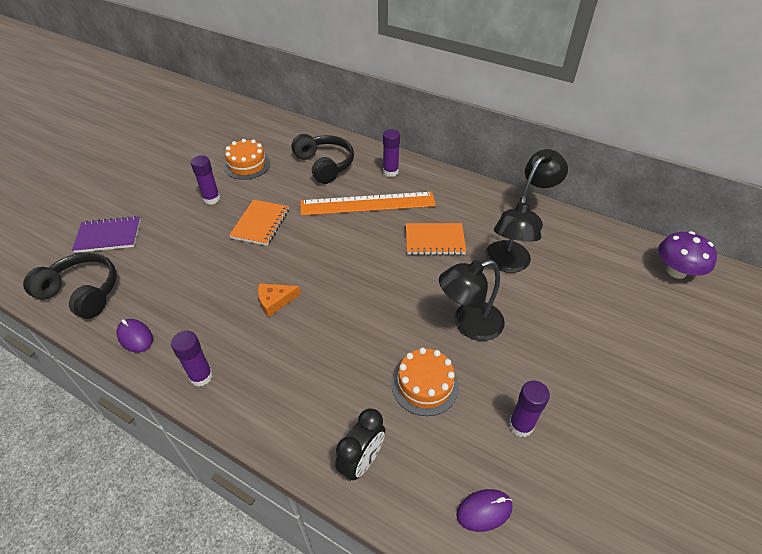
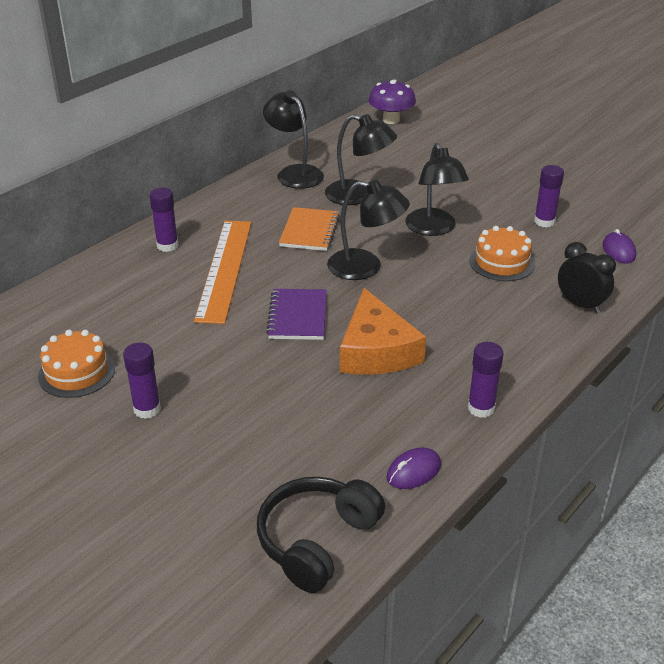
camera: 80 degrees left, 10 degrees down
(108, 236) = (191, 526): purple notebook -> purple notebook (298, 316)
(260, 224) = (227, 360): orange notebook -> none
(275, 301) = (376, 350): orange cheese -> orange cheese, size x1.98
(325, 165) = (121, 297): black headphones -> none
(390, 282) = (365, 267): none -> black lamp

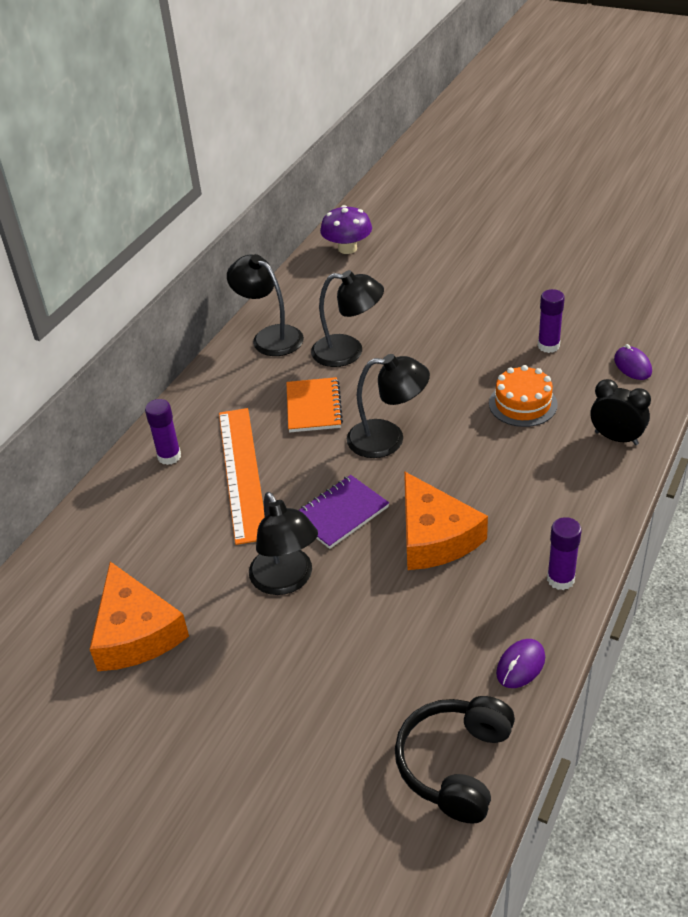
camera: 10 degrees left, 5 degrees up
(76, 372) = (135, 632): orange cake -> orange cheese
(147, 409) = (228, 658): purple glue stick -> none
(298, 316) = (340, 513): purple notebook -> purple notebook turned 60 degrees clockwise
(433, 229) = (440, 377): black lamp -> black lamp (286, 581)

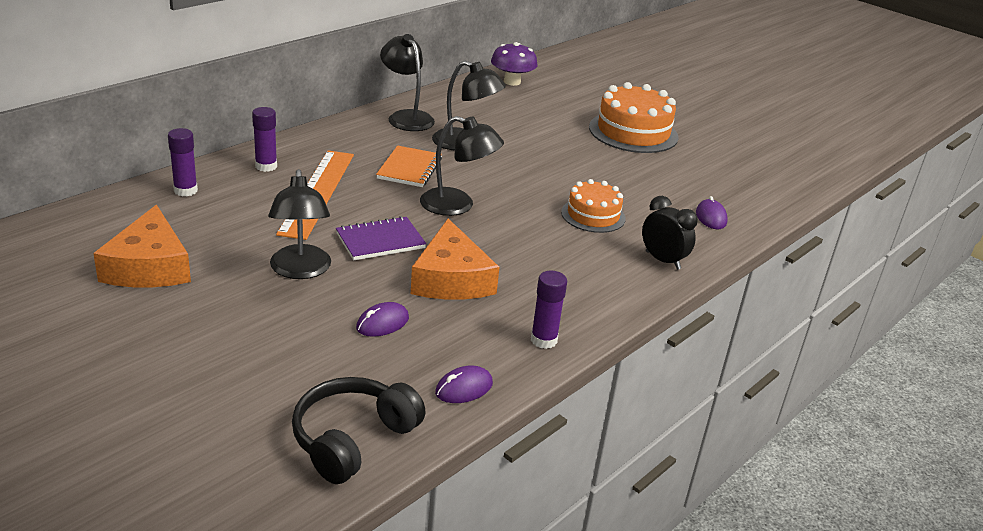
camera: 10 degrees right, 10 degrees down
(402, 616) = (382, 323): none -> purple mouse
(503, 277) = (633, 132): none -> orange cake
(548, 346) = (643, 185): purple glue stick -> purple glue stick (185, 190)

